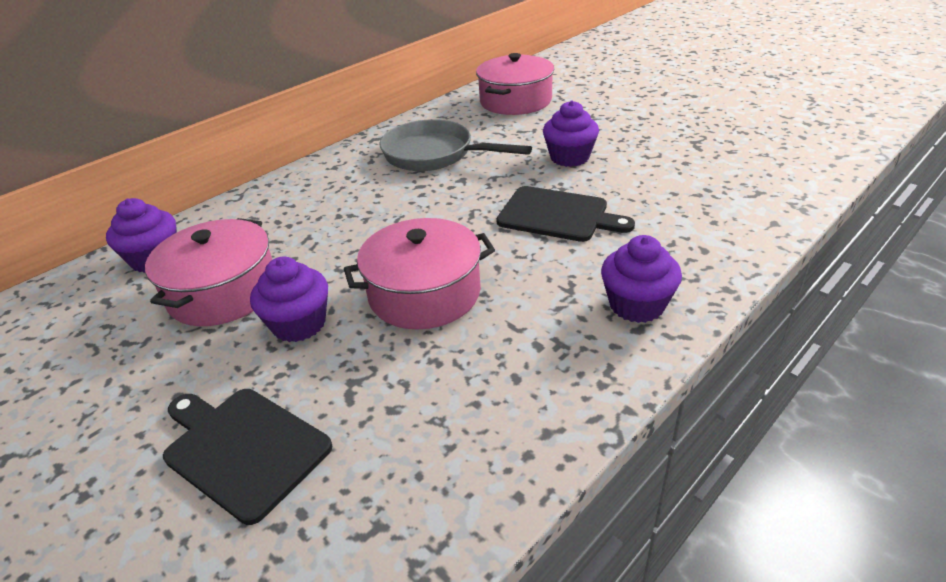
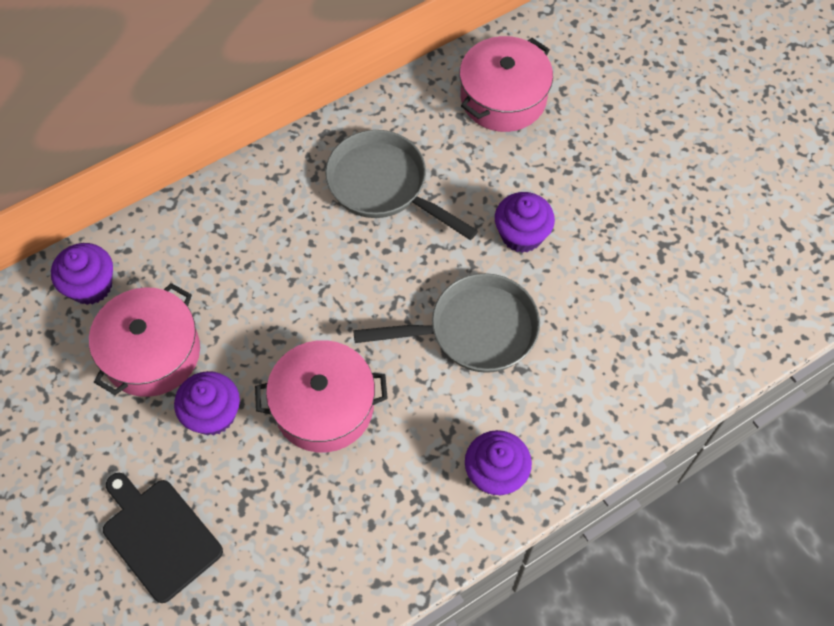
camera: 10 degrees right, 25 degrees up
(557, 215) = (474, 330): black cutting board -> grey pan

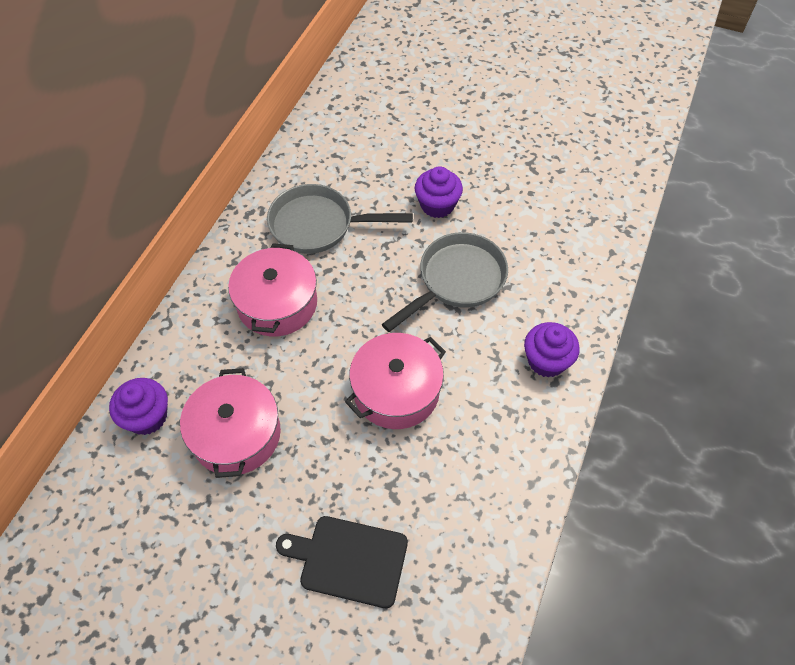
camera: 35 degrees left, 5 degrees down
(212, 414) = (319, 448): purple cupcake -> none
(503, 98) = (354, 129): pink pot -> pink pot (277, 303)

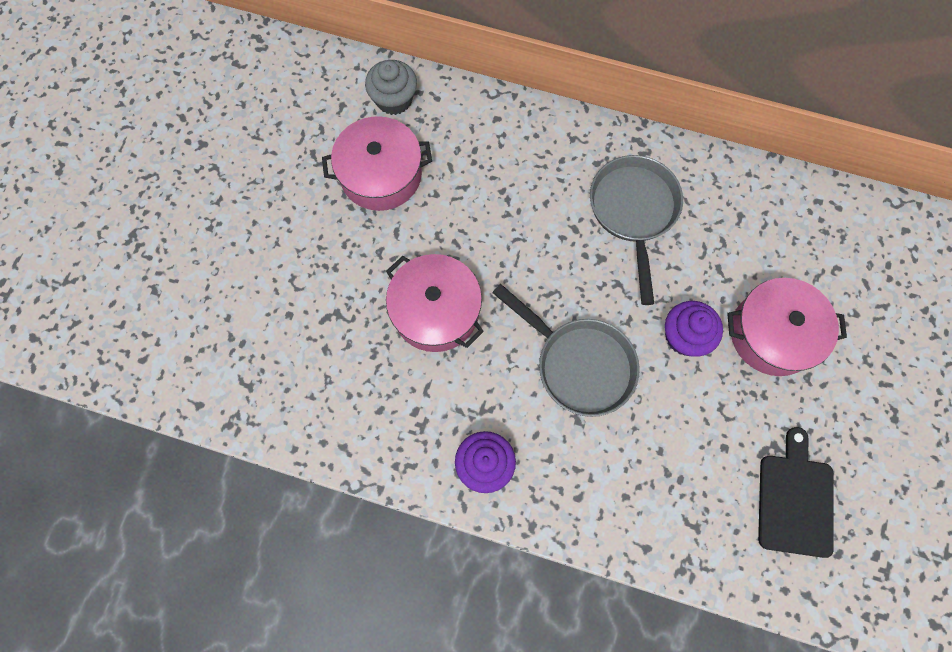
camera: 85 degrees right, 15 degrees up
(147, 417) = (394, 99): purple cupcake -> grey cupcake
(277, 303) = (527, 186): pink pot -> pink pot (772, 334)
(349, 560) = (267, 285): black cutting board -> black cutting board (795, 500)

